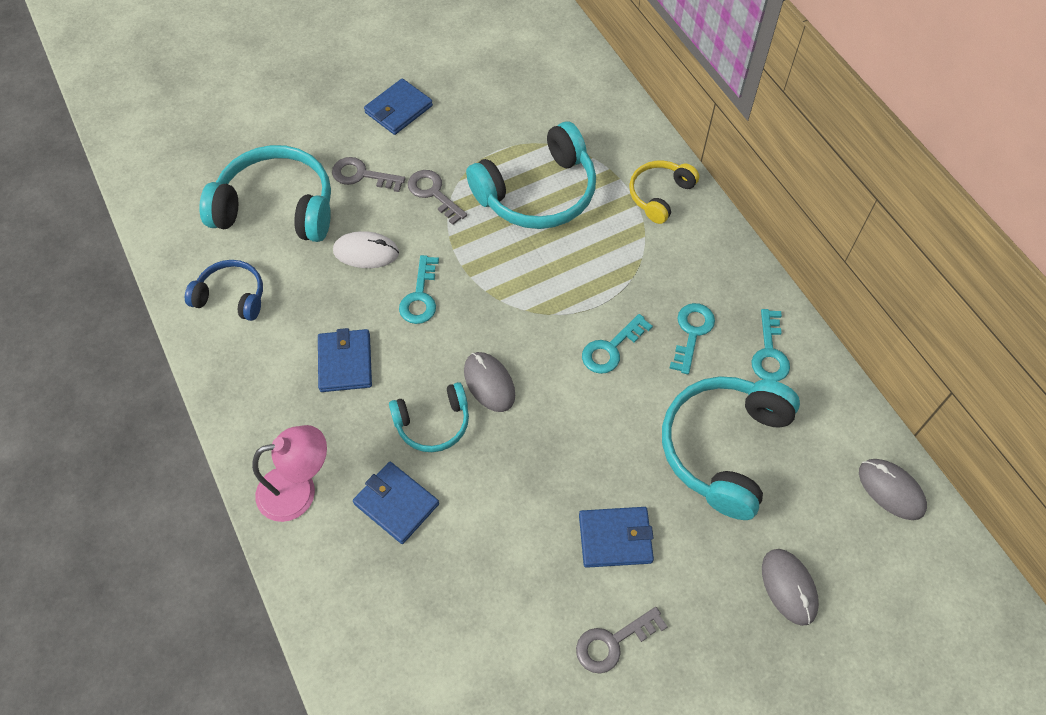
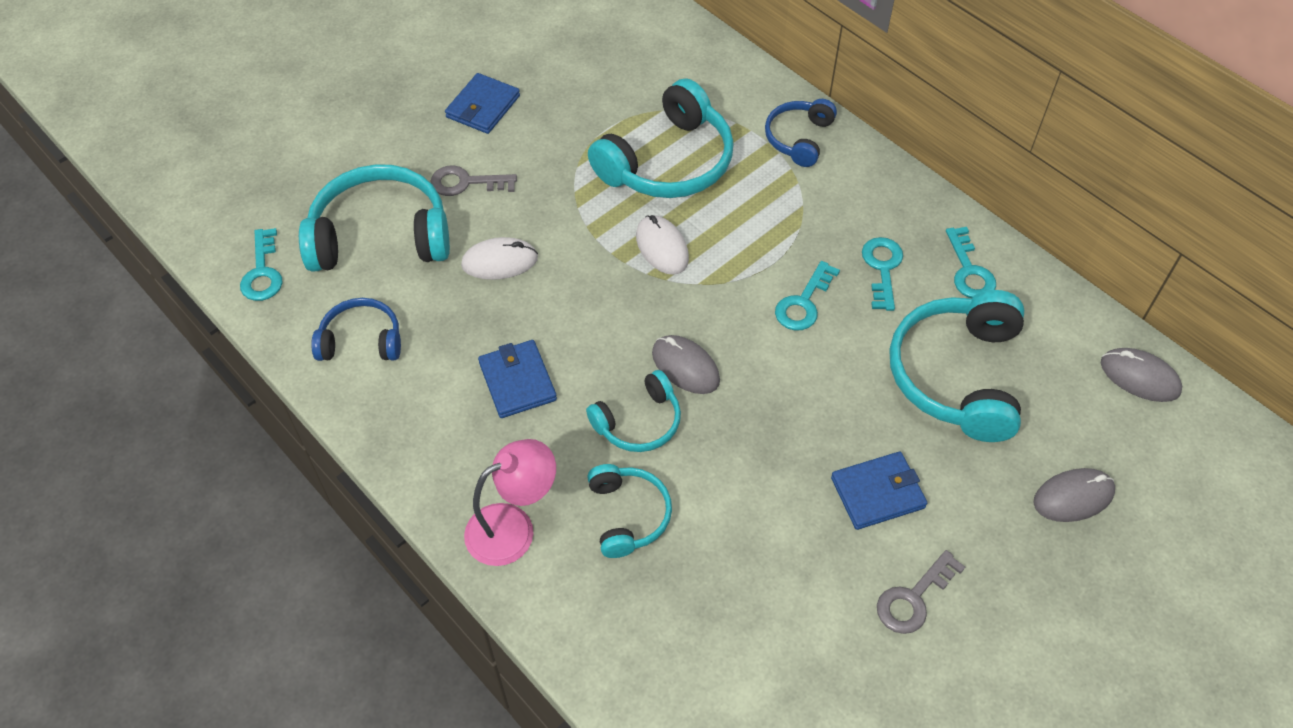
camera: 15 degrees left, 5 degrees down
(396, 504) = (628, 515): blue wallet -> turquoise headphones
(420, 296) = (577, 294): turquoise key -> turquoise key (262, 272)
(433, 193) = (553, 186): grey key -> none
(506, 270) = (662, 247): none -> white mouse
(659, 195) = (798, 138): yellow headphones -> blue headphones
(789, 587) = (1073, 497): grey mouse -> grey mouse turned 75 degrees counterclockwise

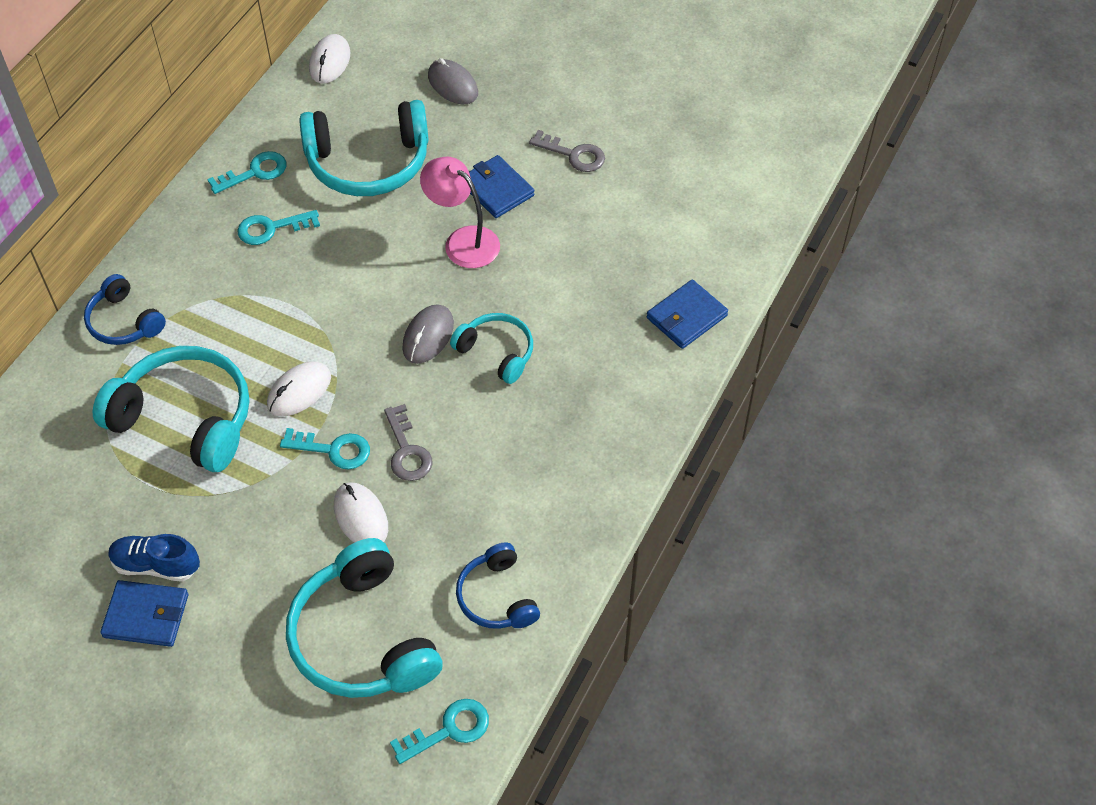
camera: 110 degrees left, 0 degrees up
(466, 183) = (265, 587): grey key -> grey key (407, 450)
(513, 527) = (630, 405): pink lamp -> pink lamp (463, 241)
(517, 381) = (491, 452): blue wallet -> blue wallet (686, 317)
(526, 119) = (156, 565): none -> blue shoe
(628, 515) = (584, 333): turquoise headphones -> none
(798, 138) = (124, 322): blue headphones -> blue headphones turned 45 degrees clockwise
(804, 303) = (329, 273): turquoise key -> turquoise key (333, 449)
(1139, 377) = (330, 61): grey mouse -> white mouse

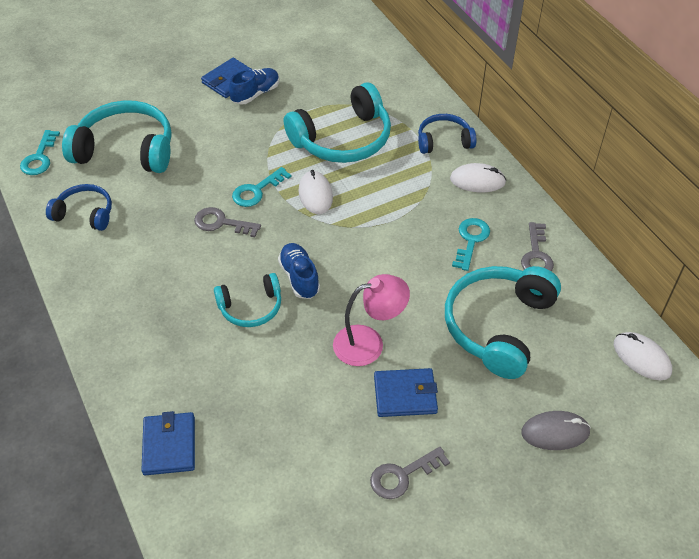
camera: 125 degrees right, 5 degrees down
(255, 172) = (536, 255): turquoise key -> grey key
(361, 517) = (199, 182): white mouse -> white mouse (477, 181)
(428, 336) = (299, 277): grey mouse -> blue shoe

